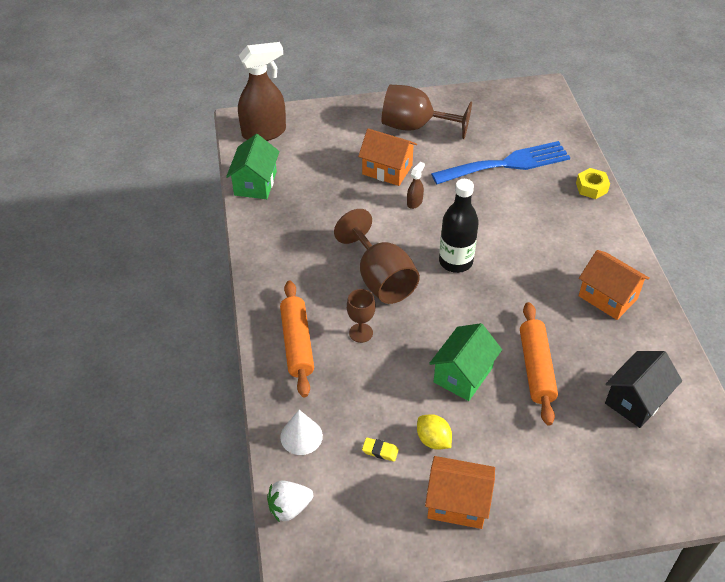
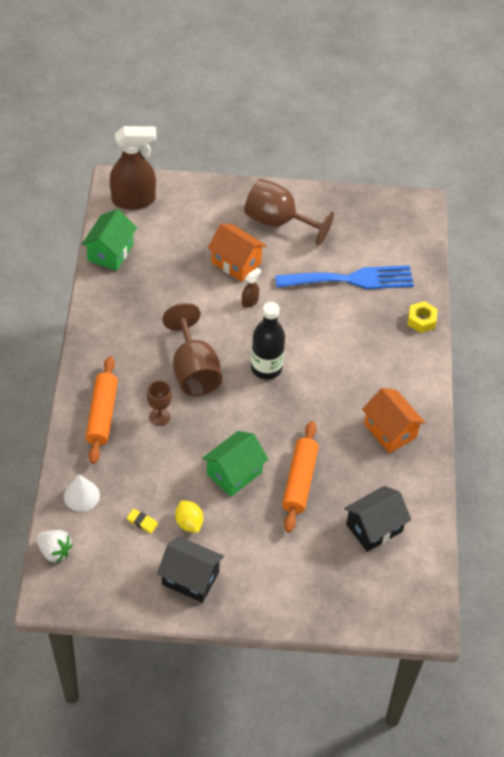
camera: 10 degrees right, 5 degrees up
(289, 508) = (54, 551): white strawberry -> white strawberry turned 135 degrees counterclockwise
(457, 503) = (190, 578): orange house -> black house

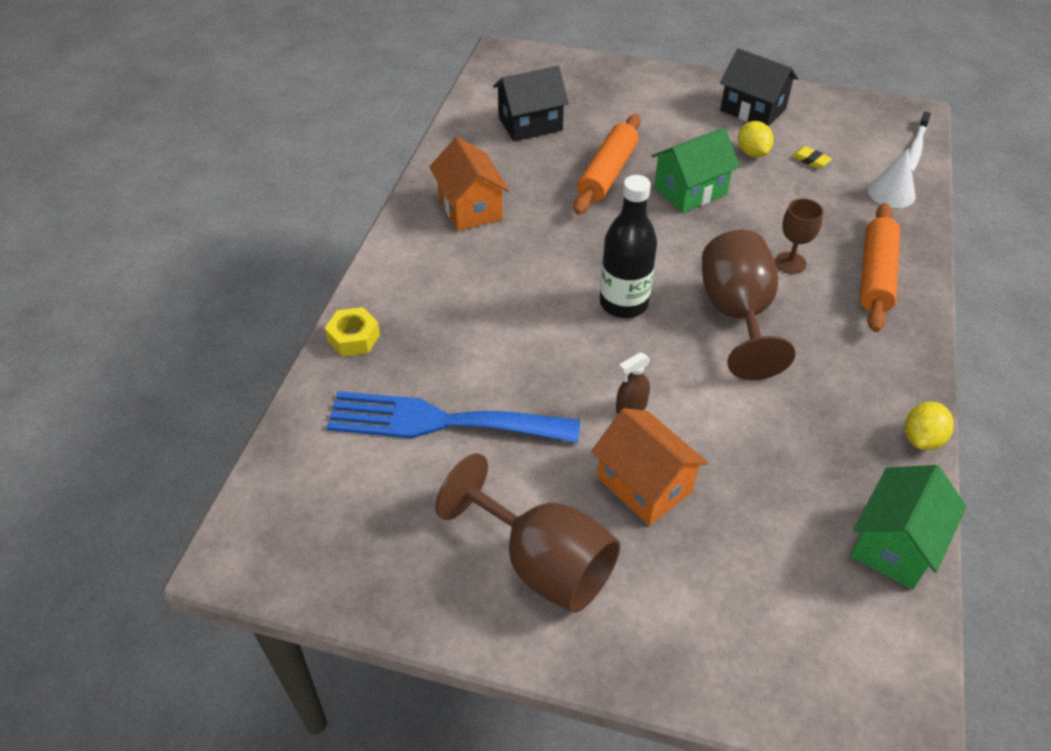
camera: 165 degrees left, 5 degrees down
(54, 551) = (916, 148): white strawberry -> white toothbrush
(88, 307) = (922, 438): none -> yellow lemon
(134, 200) = (855, 672): brown spray bottle -> none

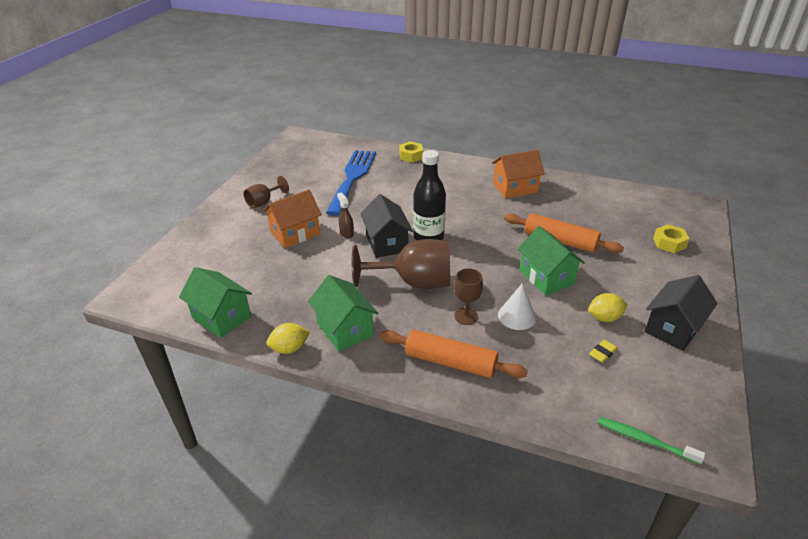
camera: 95 degrees right, 10 degrees down
(530, 124) = (611, 212): black house -> black house (386, 243)
(543, 563) = (263, 202): brown goblet -> brown goblet, size x0.53
(595, 89) = (669, 243): none -> yellow nut
(860, 381) = (345, 329): none -> green house
(891, 193) = (563, 400): white cone -> white cone (517, 316)
(916, 148) = (644, 440): white toothbrush -> green toothbrush
(922, 438) = (289, 348): yellow lemon -> yellow lemon turned 60 degrees counterclockwise

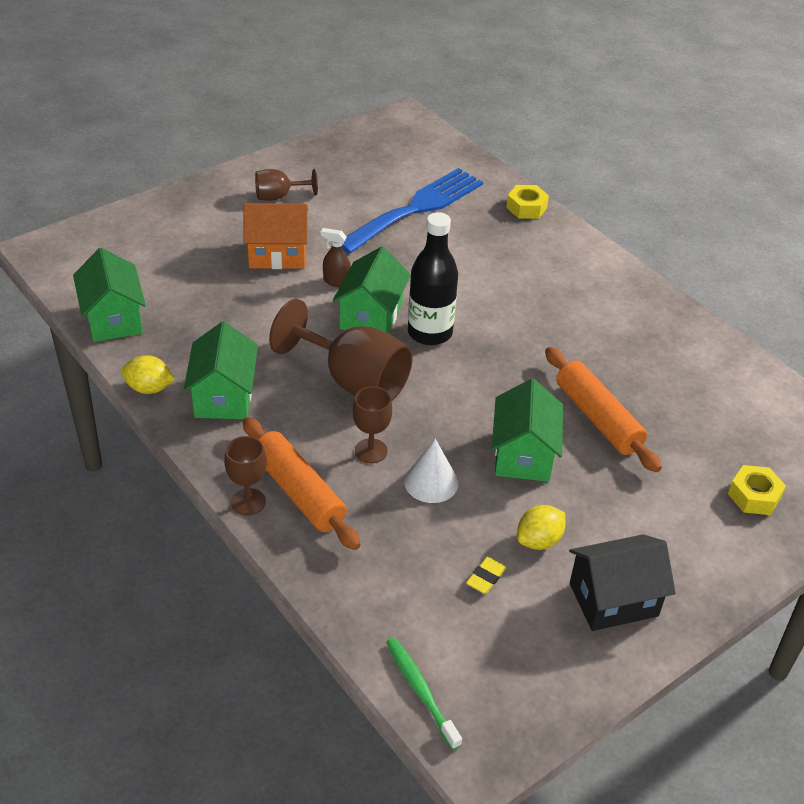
camera: 30 degrees right, 5 degrees up
(346, 233) = (336, 281): brown spray bottle -> brown spray bottle turned 75 degrees counterclockwise
(386, 243) = (371, 316): black house -> green house
(426, 385) = (248, 502): none -> brown goblet
(515, 188) = (621, 317): orange house -> none
(602, 353) = (486, 577): yellow eraser -> yellow eraser turned 45 degrees counterclockwise
(604, 318) = (539, 540): yellow lemon -> yellow lemon turned 60 degrees counterclockwise

